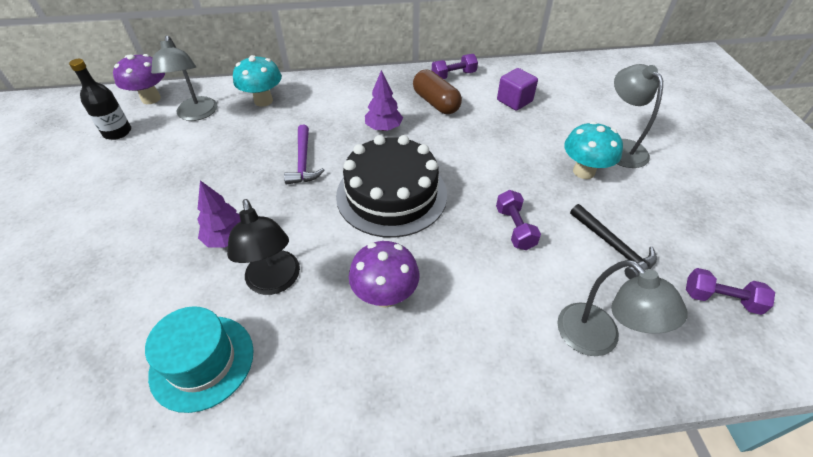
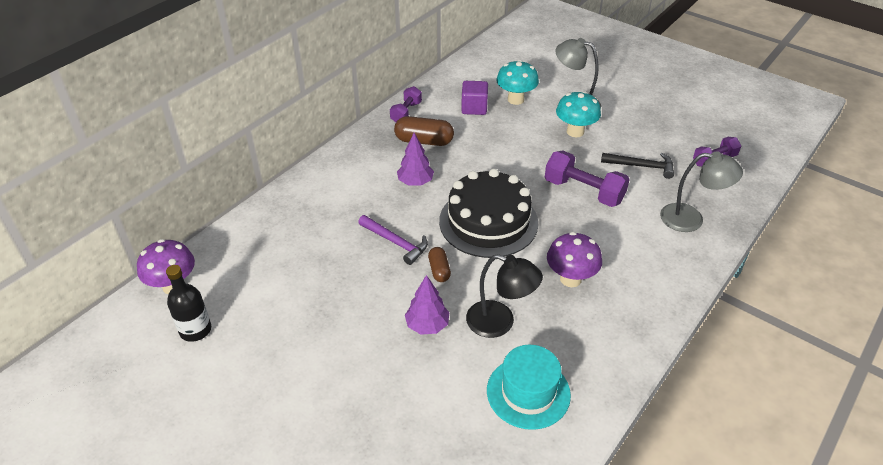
camera: 45 degrees left, 5 degrees down
(197, 114) = (245, 269): grey lamp -> none
(263, 101) = (286, 222): turquoise mushroom -> turquoise mushroom (515, 99)
(299, 204) = (439, 270): none -> brown capsule
(514, 228) = (583, 191): purple dumbbell -> purple dumbbell, size x1.61

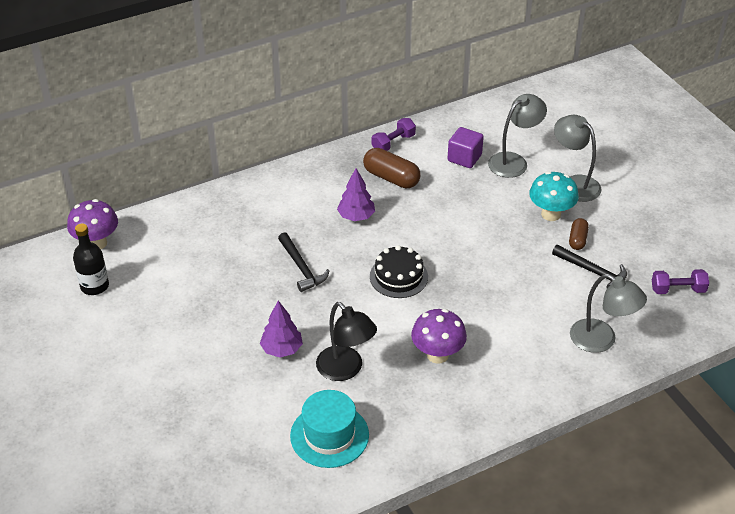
camera: 25 degrees right, 0 degrees up
(396, 243) = (301, 268): purple hammer -> black hammer
(439, 270) = (323, 305): brown capsule -> brown capsule (577, 240)
(488, 222) = (398, 276): black cake -> black cake, size x0.58
(515, 99) = (514, 161): turquoise mushroom -> grey lamp
(583, 191) = (513, 277): purple dumbbell -> none

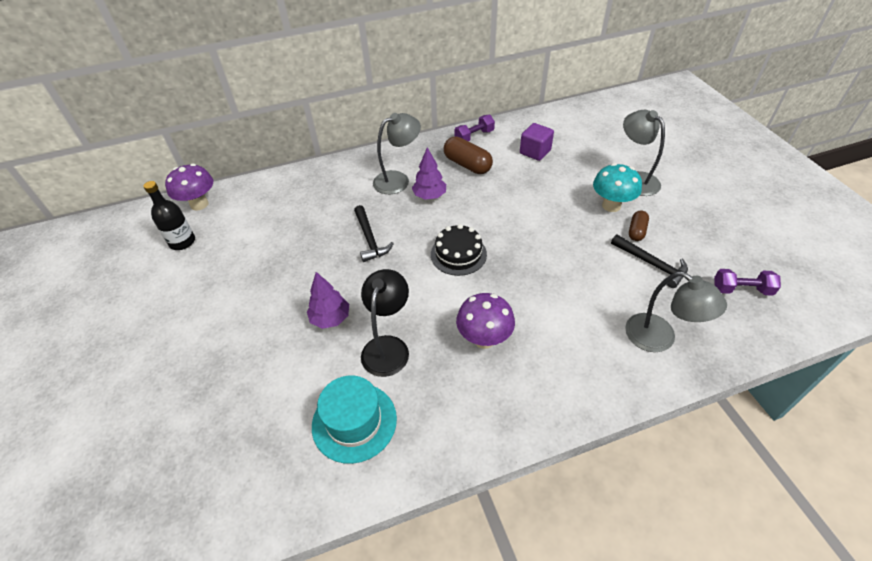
camera: 10 degrees right, 5 degrees up
(345, 370) = (388, 346): black lamp -> black lamp turned 135 degrees counterclockwise
(514, 161) = (579, 157): grey lamp -> grey lamp (398, 180)

